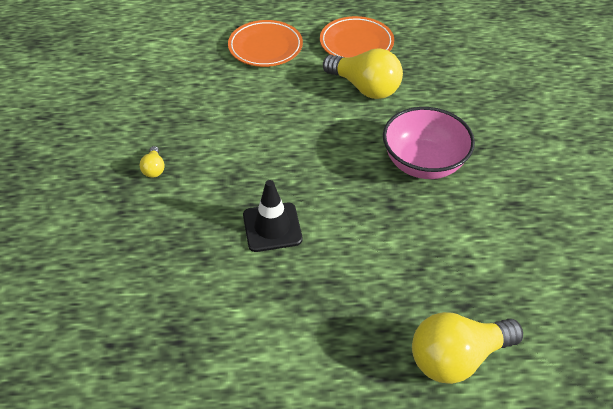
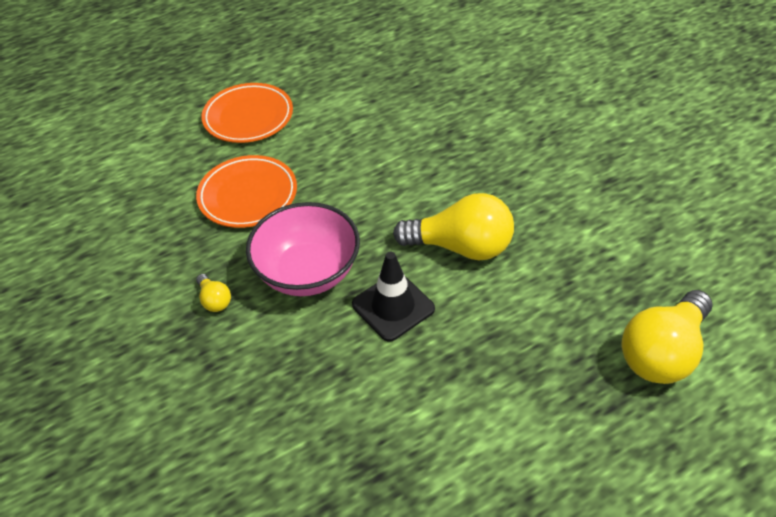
camera: 25 degrees left, 0 degrees up
(356, 43) = (345, 78): orange plate -> orange plate (248, 195)
(365, 88) = (386, 121): yellow light bulb -> yellow light bulb (461, 247)
(423, 163) = (498, 176): pink bowl -> pink bowl (308, 272)

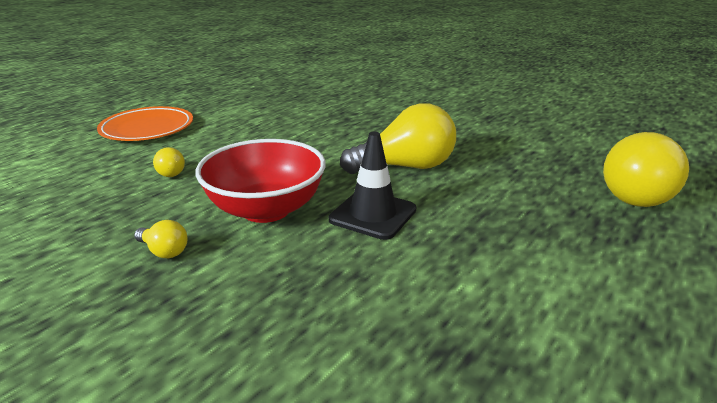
camera: 25 degrees left, 20 degrees down
(248, 195) = (170, 172): orange plate -> yellow light bulb
(308, 272) = (266, 209): pink bowl -> red bowl

